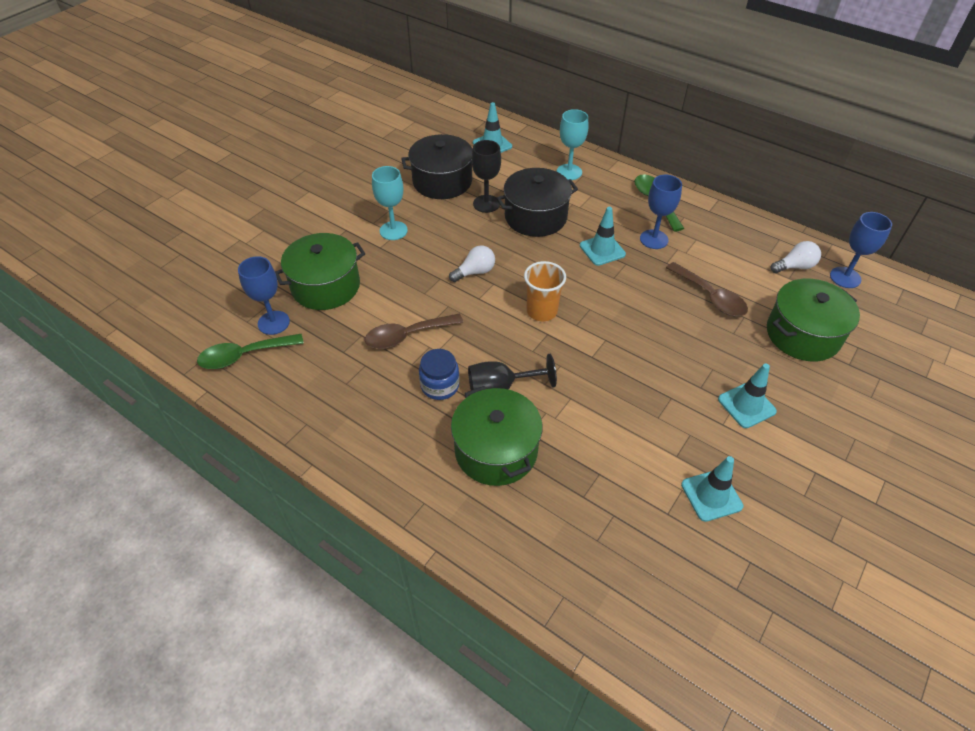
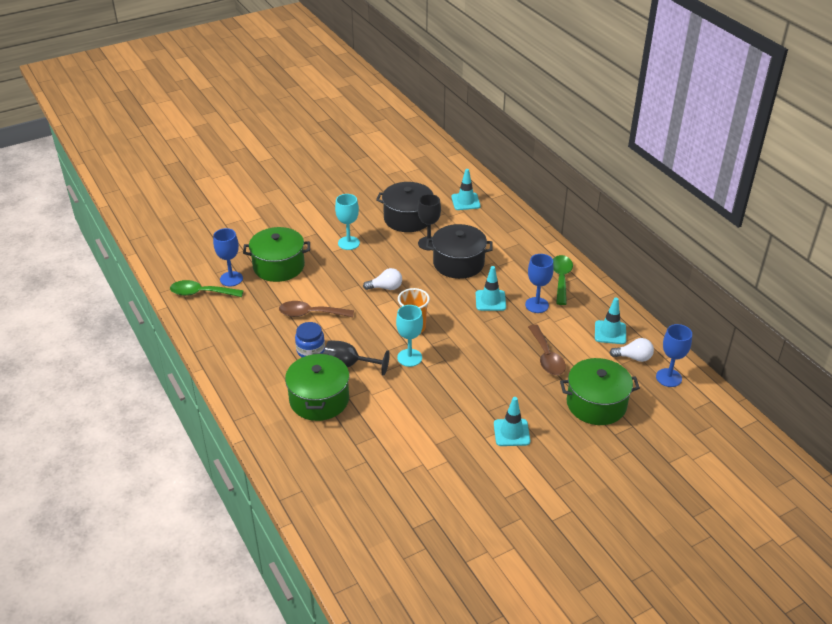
camera: 25 degrees right, 10 degrees down
(569, 172) = (510, 238): turquoise goblet -> turquoise goblet (409, 358)
(711, 495) = (440, 474): turquoise traffic cone -> turquoise traffic cone (610, 332)

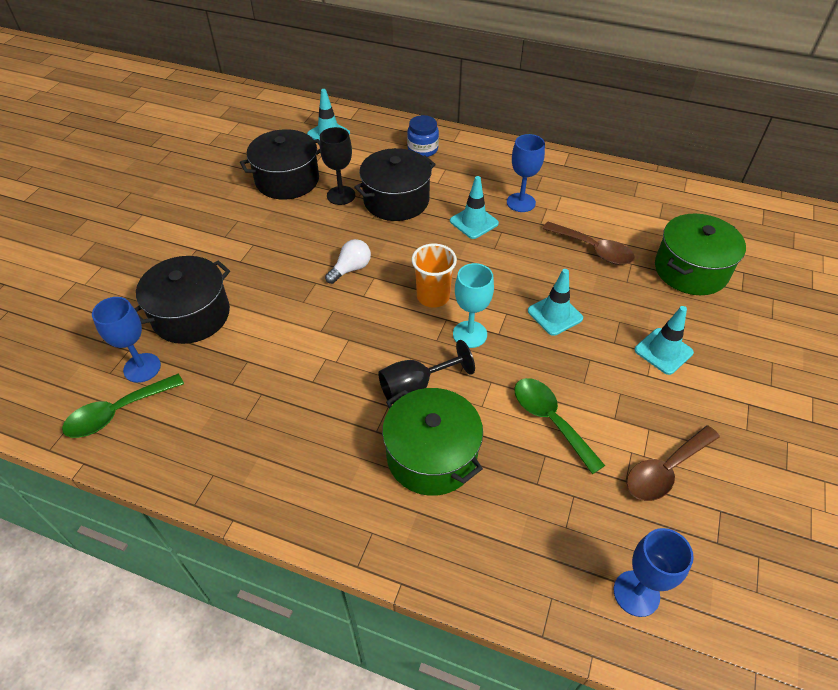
camera: 40 degrees left, 10 degrees up
(279, 266) = (191, 315): green pot -> black pot
(310, 314) = (298, 351): brown spoon -> brown spoon (665, 470)
(310, 350) = (350, 398): blue jar -> blue jar (422, 149)
(348, 243) = (249, 241): turquoise goblet -> none
(561, 278) = (509, 164): green spoon -> green spoon (550, 420)
(610, 332) = (613, 193): turquoise traffic cone -> turquoise traffic cone (555, 314)
(633, 357) = (661, 205): white light bulb -> none
(668, 378) = (709, 207): blue goblet -> blue goblet (636, 593)

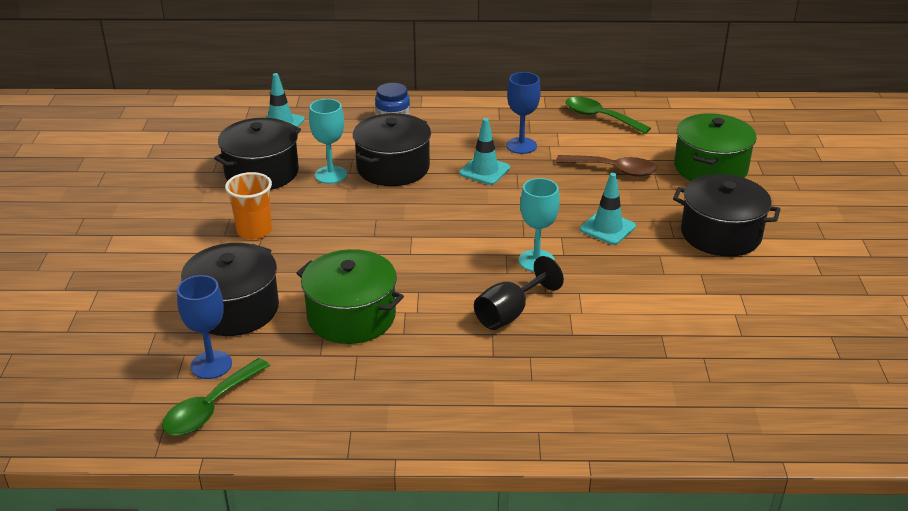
camera: 20 degrees left, 15 degrees down
(341, 195) = (331, 175): black goblet -> turquoise goblet
(351, 269) = (383, 234): white light bulb -> none
(432, 455) = (558, 361): green pot -> green pot (351, 316)
(433, 296) = (481, 239): orange cup -> orange cup (254, 231)
(550, 420) = (650, 308): green spoon -> green spoon (599, 117)
(636, 593) = (794, 410): blue goblet -> none
(663, 351) = (720, 234): turquoise traffic cone -> black pot
(665, 470) = (770, 320): brown spoon -> none

